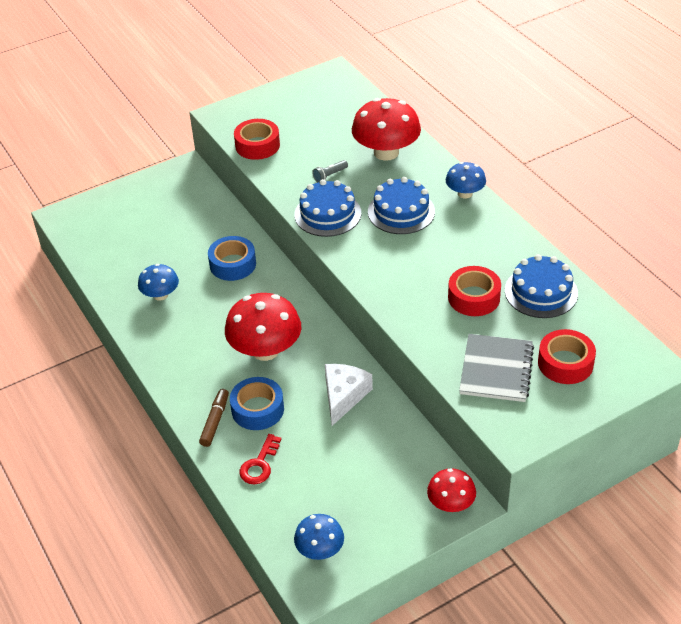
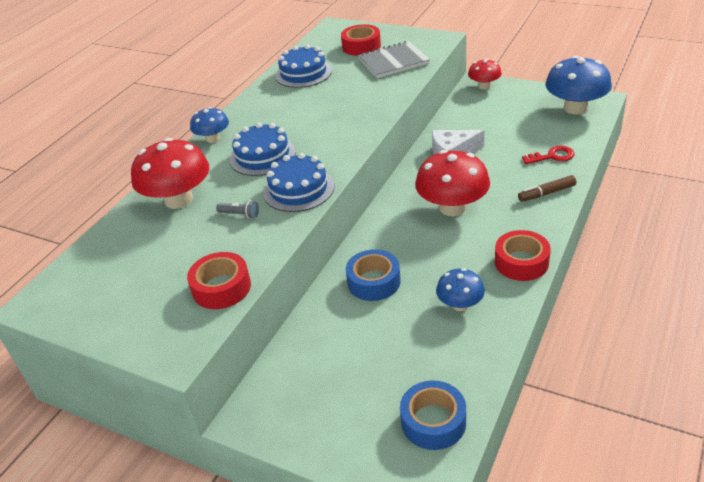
camera: 120 degrees left, 5 degrees down
(257, 409) = (511, 181): blue tape -> blue tape (433, 421)
(320, 550) = (575, 108): blue mushroom -> blue mushroom, size x1.77
(474, 297) = (334, 91): red tape -> red tape (521, 262)

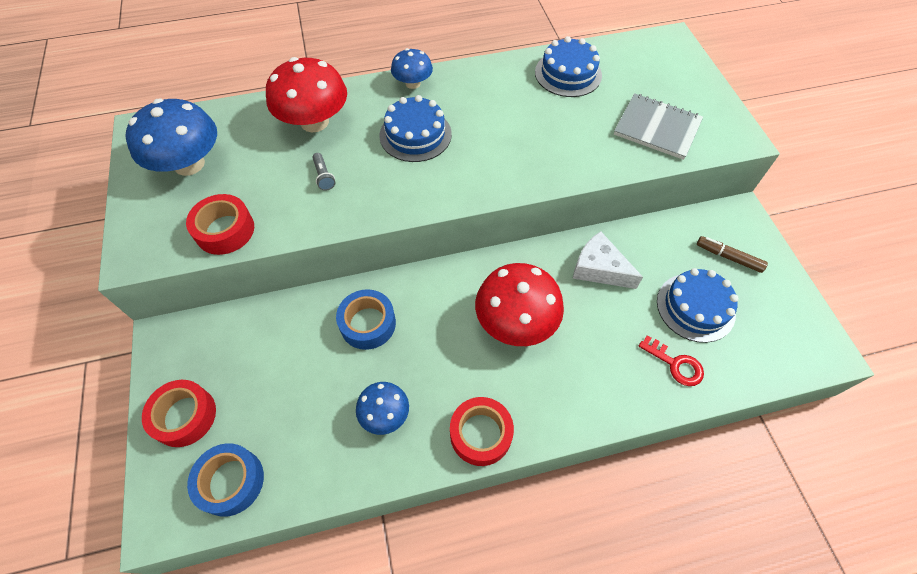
camera: 45 degrees right, 20 degrees up
(298, 189) = (388, 194): blue cake -> blue cake (695, 307)
(361, 46) = (658, 85): red tape -> red tape (184, 416)
(484, 86) = (741, 224): red mushroom -> none
(546, 193) = (607, 395): brown marker -> brown marker (728, 257)
(575, 108) = (787, 336): blue mushroom -> blue mushroom (189, 164)

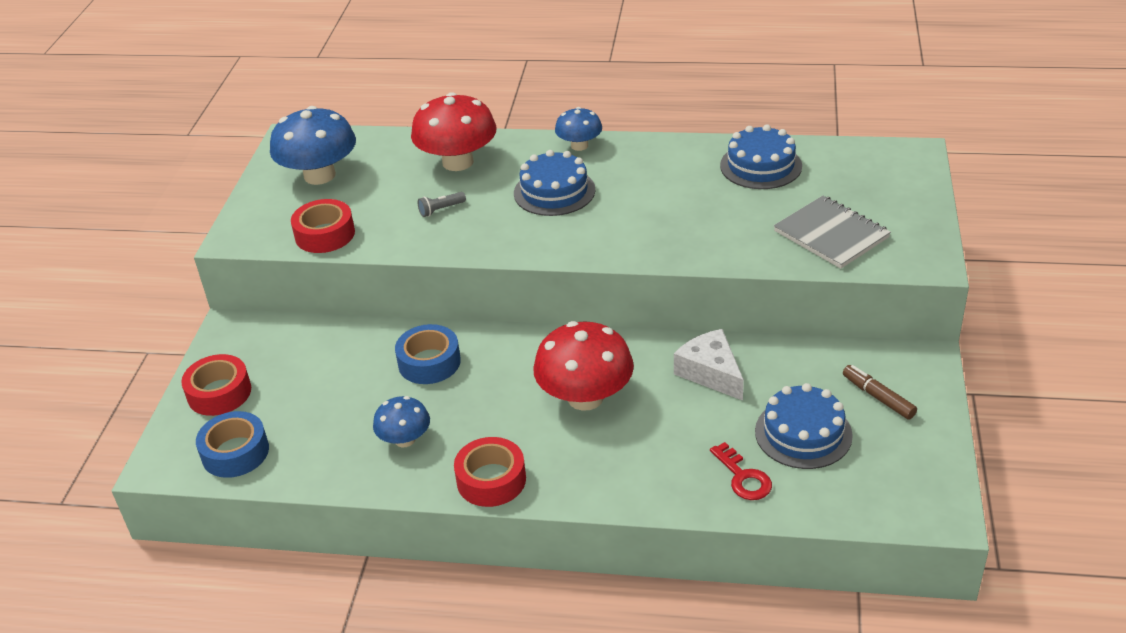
camera: 25 degrees right, 20 degrees down
(324, 176) = (441, 210): grey flashlight -> grey flashlight turned 60 degrees clockwise

